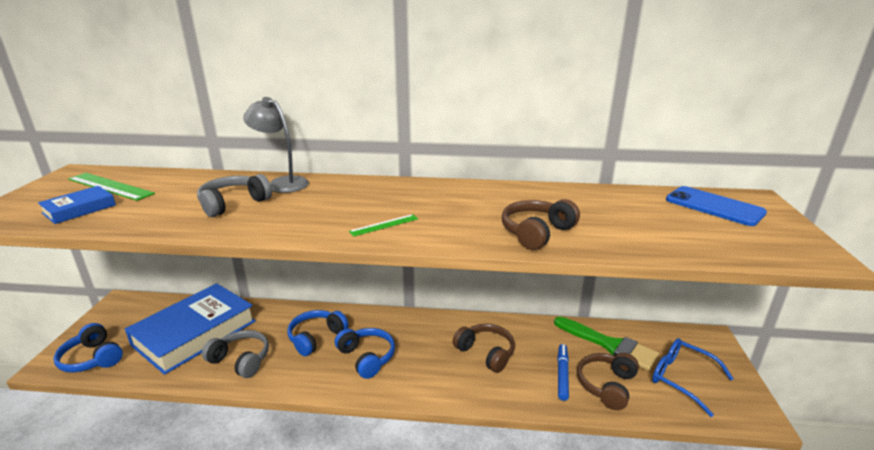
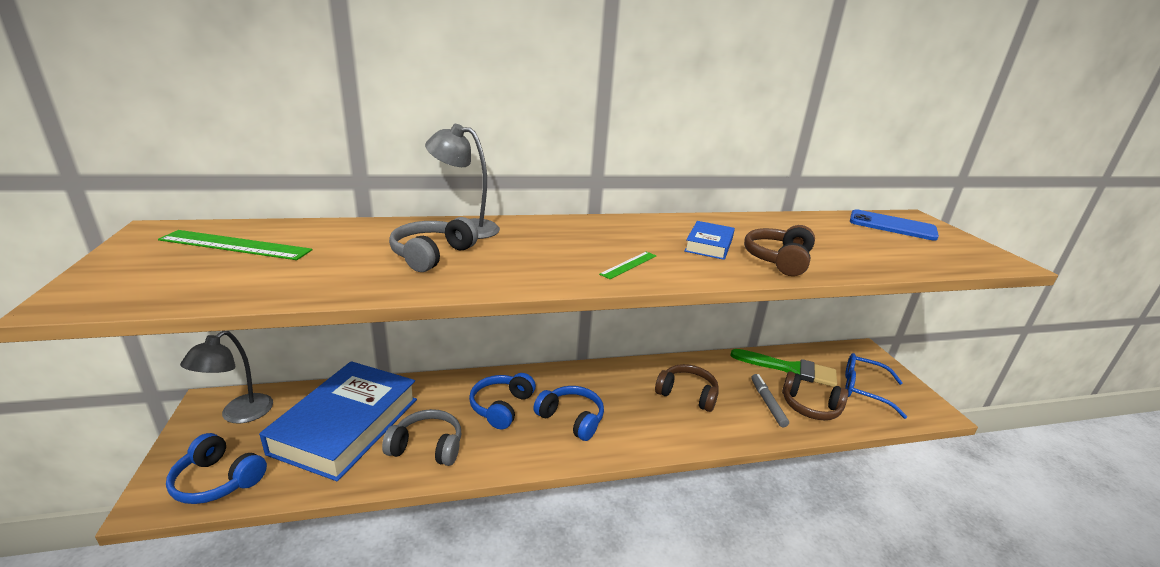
camera: 20 degrees left, 0 degrees up
(79, 209) = (222, 277): blue book -> blue book (709, 245)
(131, 313) = (239, 415): none -> grey lamp
(562, 374) = (767, 403): blue marker -> grey marker
(606, 385) = (810, 406): brown headphones -> brown headphones turned 75 degrees counterclockwise

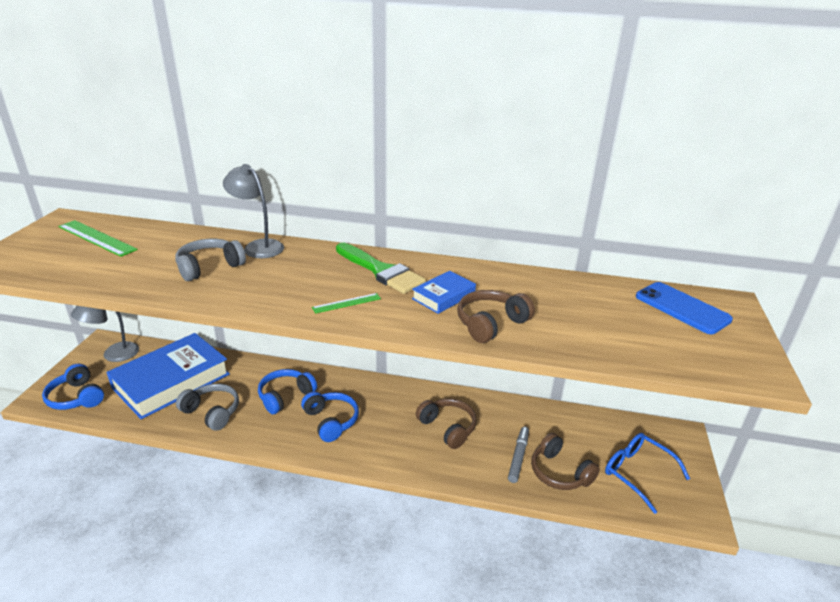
camera: 25 degrees right, 5 degrees up
(790, 369) = (574, 431): green brush -> green brush (381, 271)

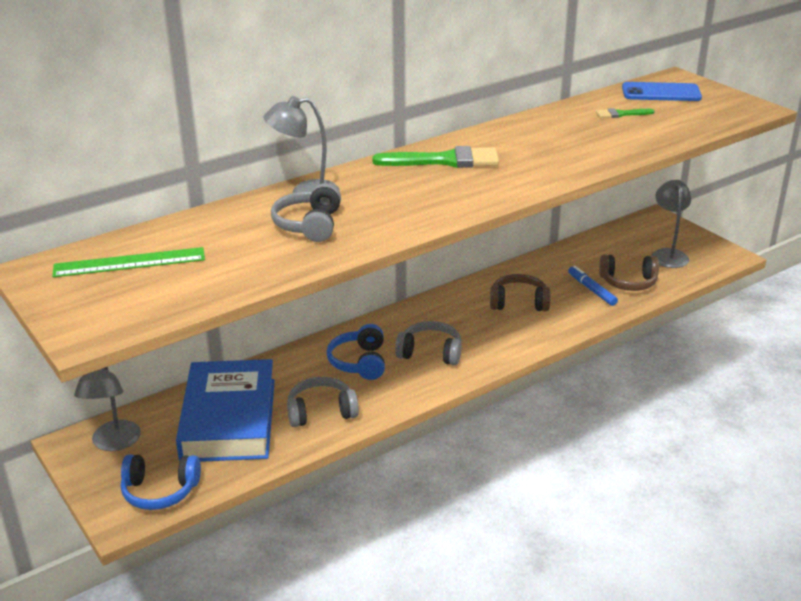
camera: 45 degrees left, 0 degrees up
(331, 421) = (430, 353): blue headphones -> grey headphones
(346, 303) = (475, 190): green ruler -> none
(443, 296) = (524, 154): blue book -> none
(491, 324) = (587, 154): brown headphones -> none
(518, 457) = (591, 290): grey marker -> blue marker
(599, 307) = (621, 114): none -> green brush
(638, 473) = (668, 254): blue glasses -> grey lamp

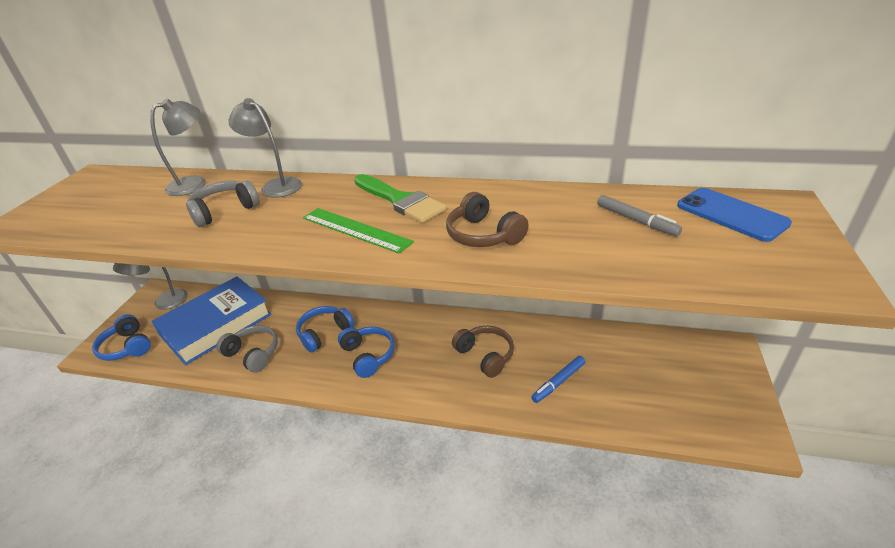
camera: 50 degrees right, 5 degrees up
(129, 262) = (119, 190): green ruler -> green ruler (355, 229)
(430, 353) = (368, 355): grey headphones -> blue headphones
(591, 290) = (558, 382): blue marker -> blue marker turned 150 degrees counterclockwise
(621, 114) = (636, 220): green brush -> grey marker
(628, 282) = (602, 396): brown headphones -> brown headphones (483, 235)
(668, 254) = (686, 393): grey lamp -> grey lamp (195, 183)

